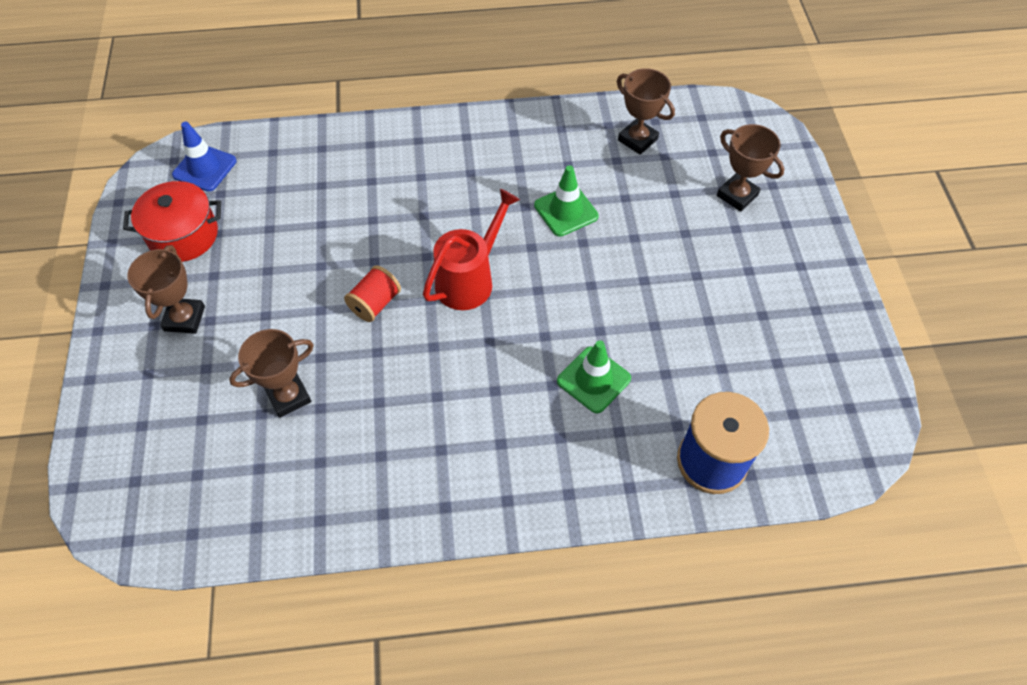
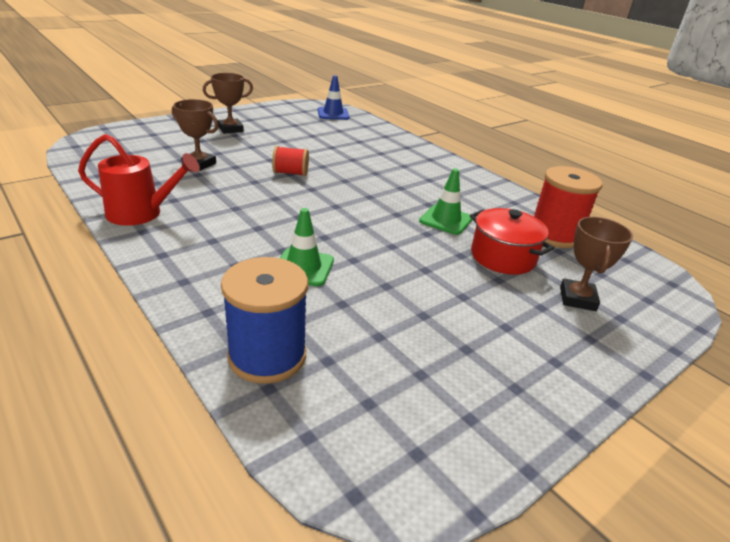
camera: 55 degrees right, 25 degrees down
(183, 235) = (284, 118): red pot -> red pot (503, 257)
(470, 279) = (343, 198): red watering can -> red watering can (142, 214)
(637, 140) = (554, 235): brown trophy -> red spool

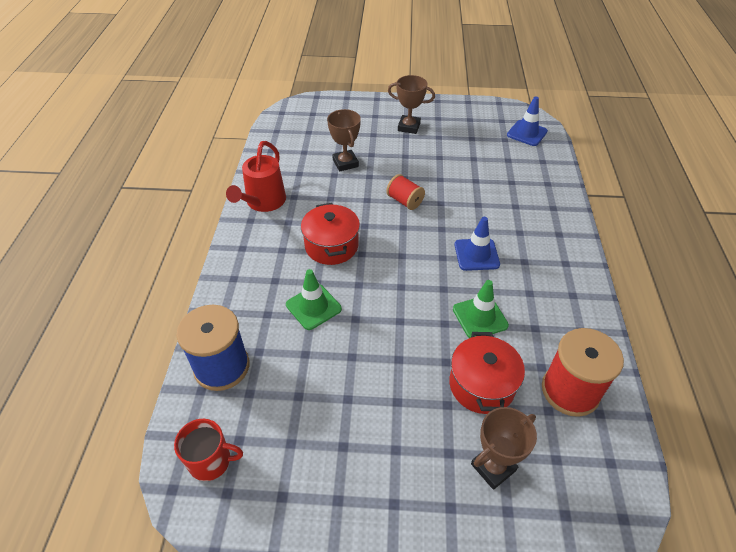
camera: 45 degrees right, 15 degrees up
(142, 214) = (263, 202): red watering can -> red watering can turned 60 degrees clockwise
(262, 221) = (331, 246): none -> red pot
(364, 439) = (211, 461): none -> red mug
(392, 186) = (476, 254): none -> blue traffic cone

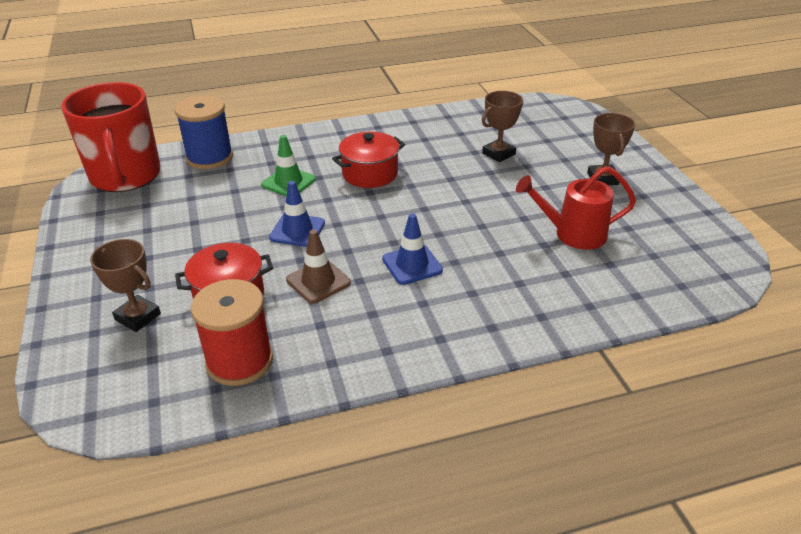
camera: 70 degrees right, 10 degrees down
(211, 461) = (125, 176): red mug -> red mug, size x2.17
(263, 202) = (404, 126): red watering can -> red watering can (572, 234)
(404, 201) = (466, 201): red spool -> none
(480, 317) = (318, 281): green traffic cone -> brown traffic cone
(527, 133) = (688, 273): blue traffic cone -> blue traffic cone (297, 230)

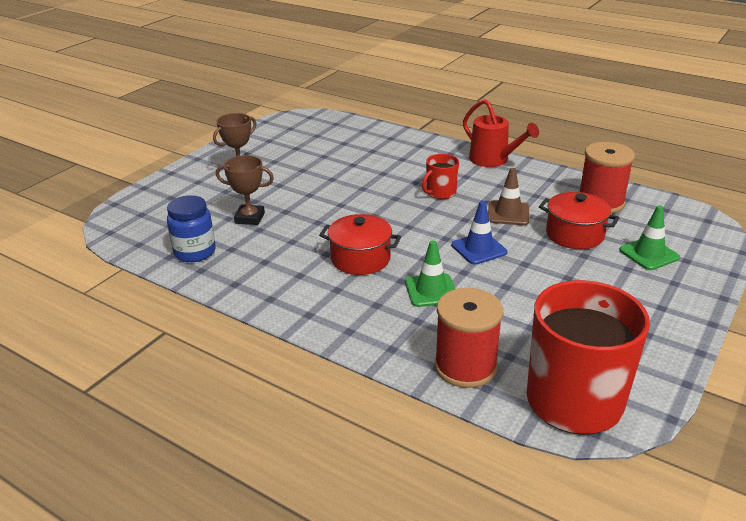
camera: 130 degrees left, 5 degrees down
(138, 317) = (649, 254): brown trophy -> green traffic cone
(209, 157) = (465, 366): blue spool -> red spool
(412, 265) = (440, 193): blue traffic cone -> red mug
(475, 120) = (195, 252): none -> blue jar
(572, 234) = (328, 160): red watering can -> red watering can (493, 160)

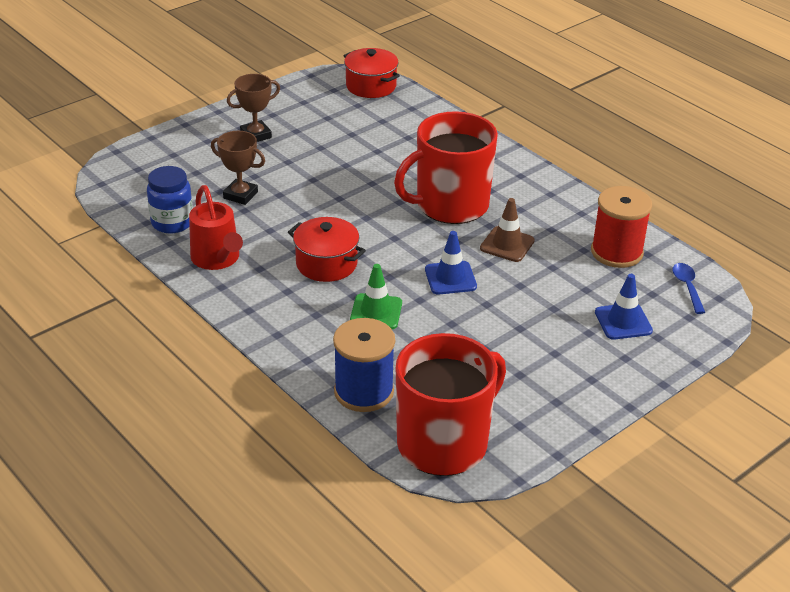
camera: 15 degrees right, 5 degrees up
(440, 193) = (450, 205): red mug -> red mug, size x2.17
(465, 366) = (364, 391): red spool -> blue spool
(493, 160) = (534, 176): red watering can -> red watering can (217, 259)
(574, 234) = (560, 283): red pot -> red pot (371, 86)
(649, 254) = (623, 321): green traffic cone -> blue traffic cone
(676, 217) = (687, 287): none -> blue spoon

